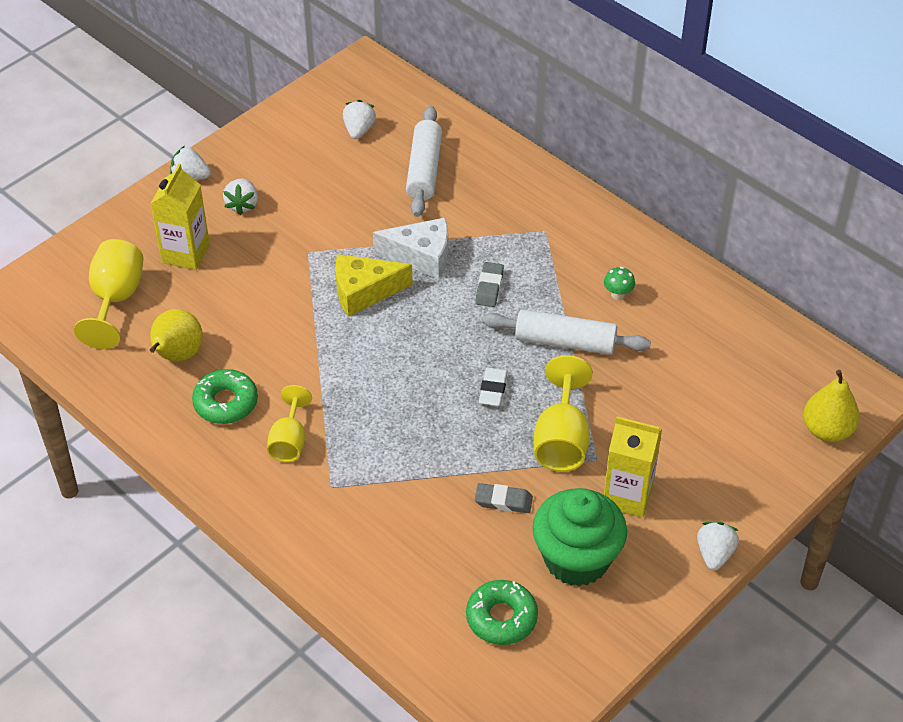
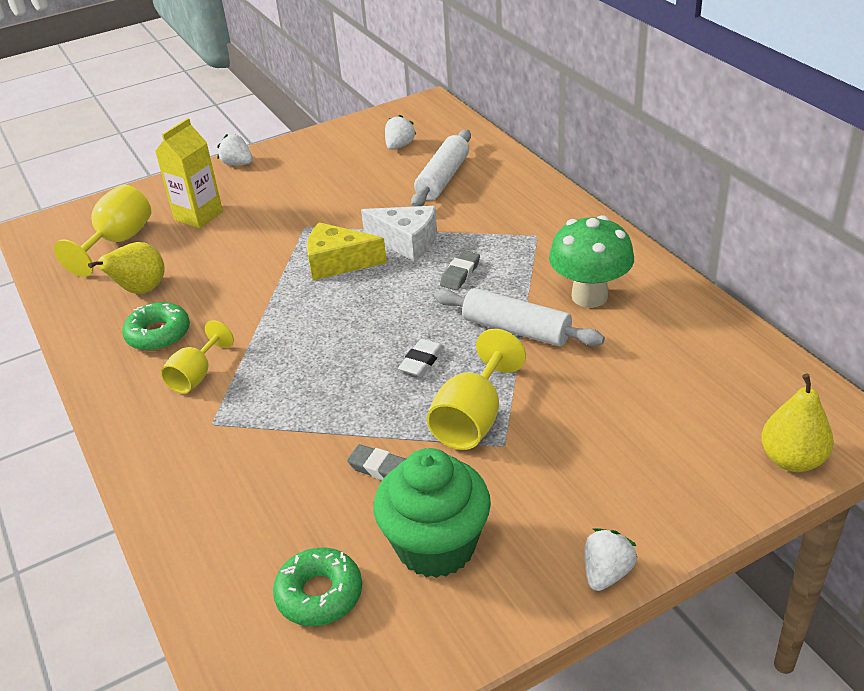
camera: 20 degrees right, 10 degrees down
(242, 205) = (268, 187): white strawberry -> none
(618, 295) = (589, 296): green mushroom -> green mushroom, size x2.45
(627, 496) = (524, 489): yellow carton -> none

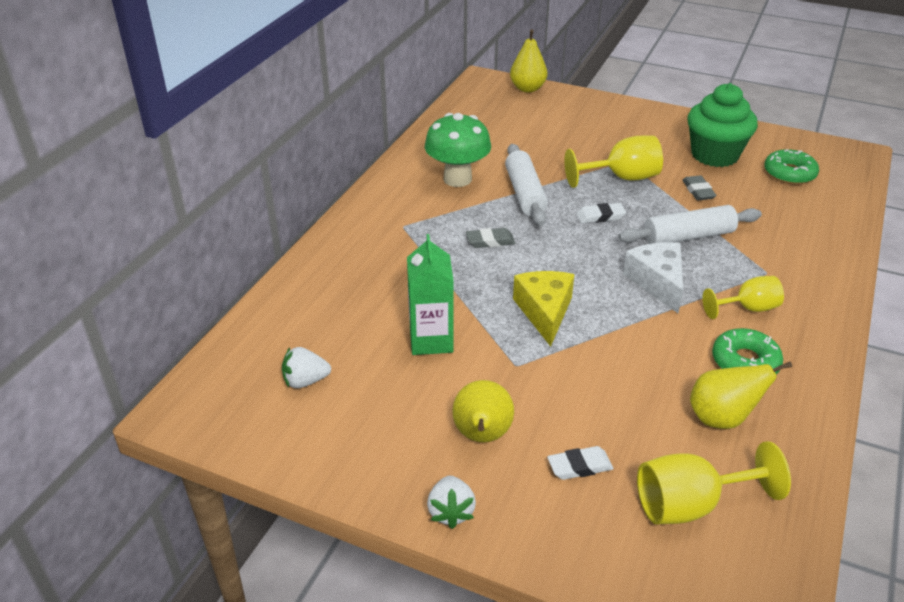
camera: 130 degrees left, 0 degrees up
(198, 216) = (579, 466): yellow carton -> white eraser
(269, 191) = (482, 436): none -> yellow pear
(338, 263) = (544, 312): yellow cheese -> yellow cheese turned 150 degrees counterclockwise
(375, 202) = (431, 340): none -> green carton
(407, 242) = (476, 288): white cheese -> white cheese (657, 282)
(443, 179) = (352, 315): white rolling pin -> white rolling pin (688, 236)
(606, 573) = (659, 111): white strawberry -> none

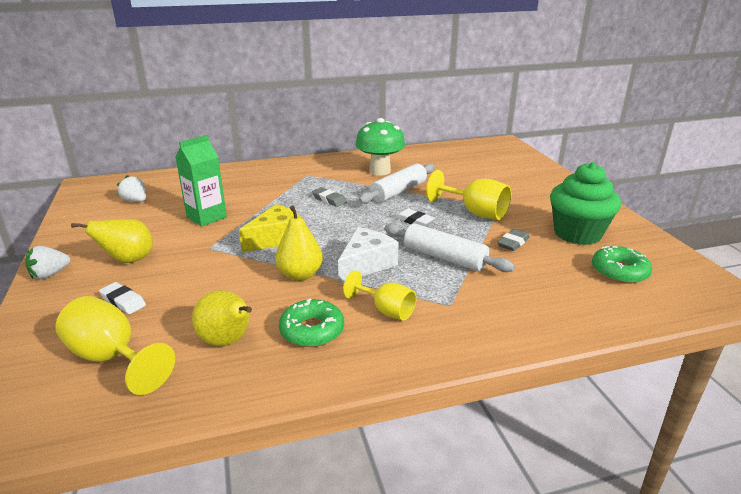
camera: 50 degrees right, 10 degrees down
(527, 88) = (521, 154): yellow pear -> yellow pear (300, 275)

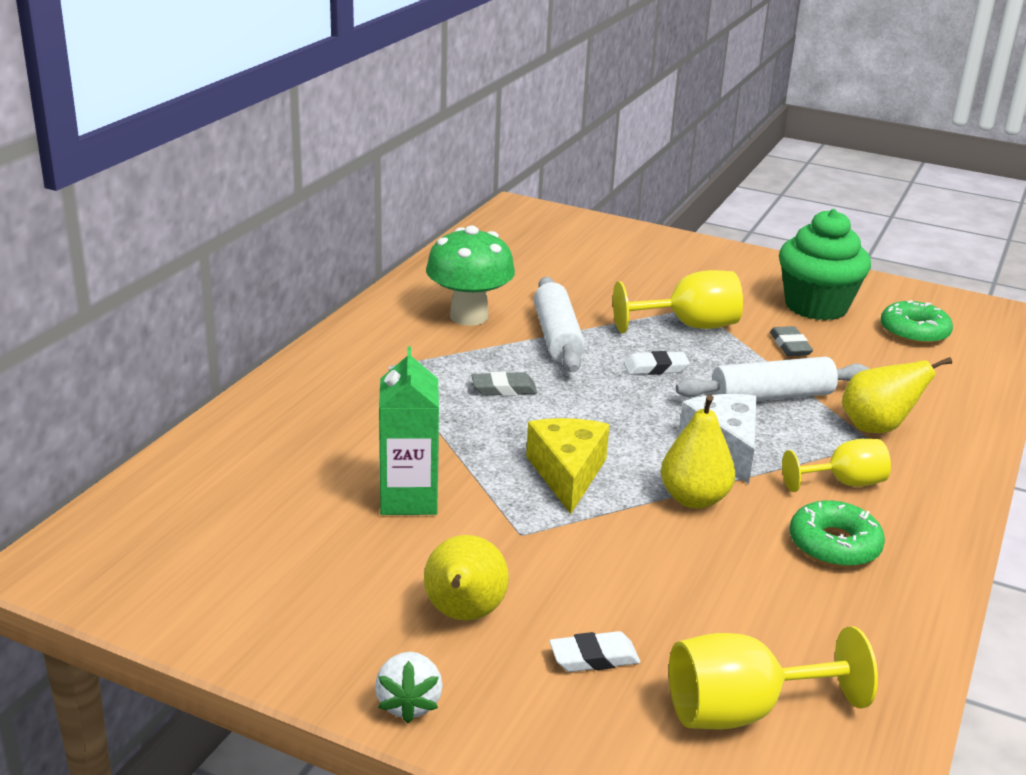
camera: 50 degrees left, 0 degrees up
(135, 201) = (230, 538): white strawberry -> none
(228, 341) = (796, 610): yellow pear -> yellow pear (877, 428)

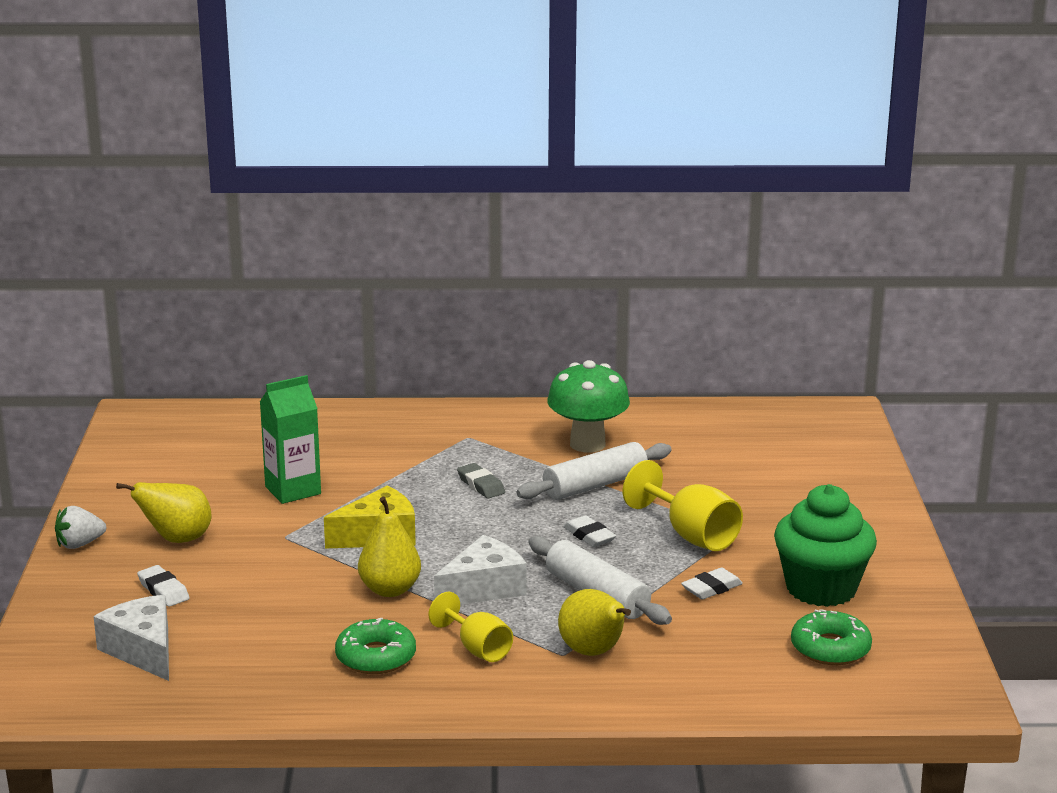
camera: 65 degrees right, 5 degrees down
(742, 711) = (143, 650): yellow goblet -> white cheese
(790, 346) = (711, 588): grey eraser -> white eraser

